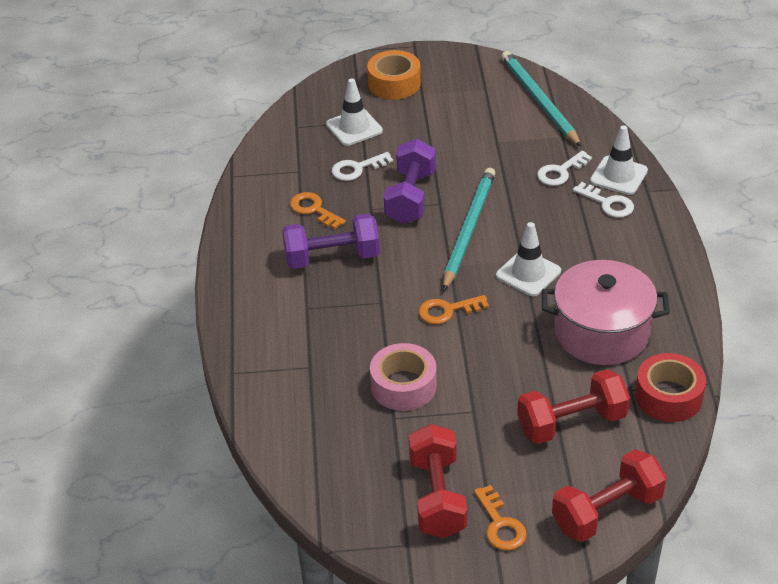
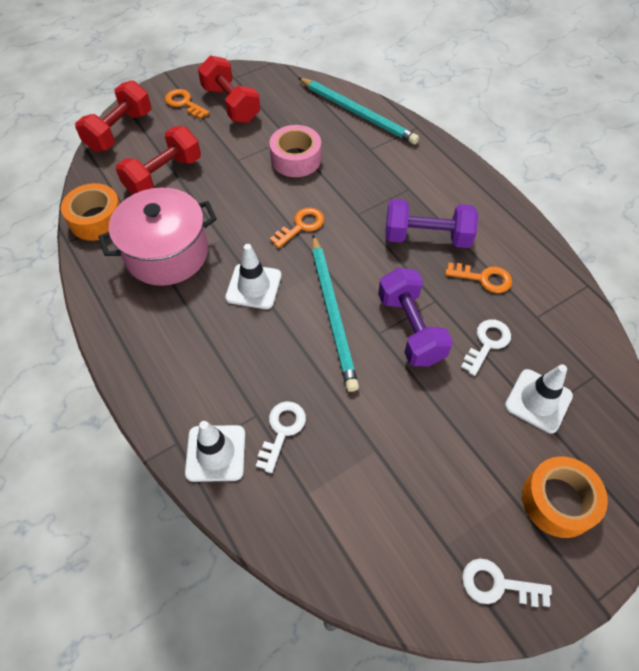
camera: 150 degrees right, 15 degrees up
(332, 257) = (427, 237): purple dumbbell -> purple dumbbell turned 45 degrees clockwise
(539, 100) = (367, 554): turquoise pencil -> turquoise pencil (357, 113)
(608, 203) = (213, 404): white key -> white key (498, 584)
(668, 396) = (97, 219): red tape -> orange tape

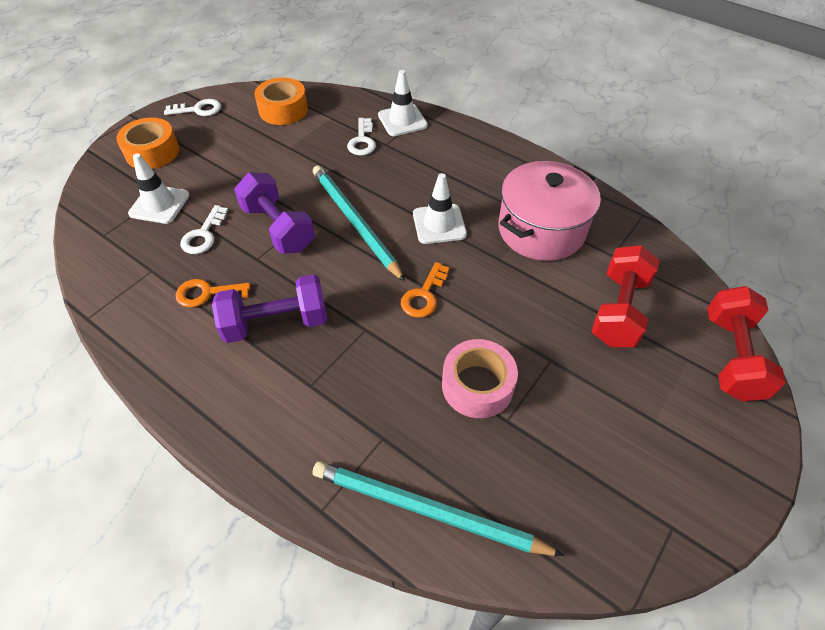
camera: 160 degrees right, 5 degrees down
(97, 219) = (638, 241): orange tape -> orange tape (283, 110)
(184, 103) = (697, 437): orange key -> none
(231, 104) = (630, 459): red dumbbell -> none

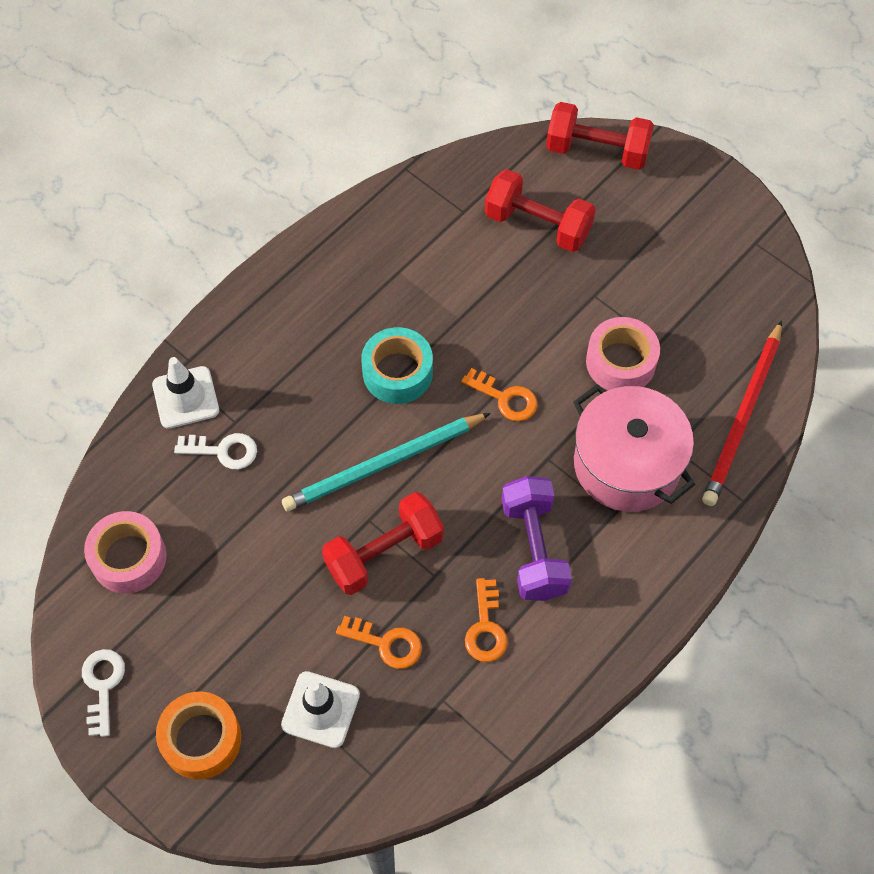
camera: 85 degrees left, 10 degrees up
(203, 235) = (386, 643): white key -> orange key
(278, 228) = (384, 553): purple dumbbell -> red dumbbell
(283, 110) = (128, 558): orange tape -> pink tape
(427, 510) = (743, 417): turquoise pencil -> red pencil
(439, 224) = (397, 372): white traffic cone -> turquoise tape
(541, 230) = (418, 270): pink pot -> pink pot (627, 464)

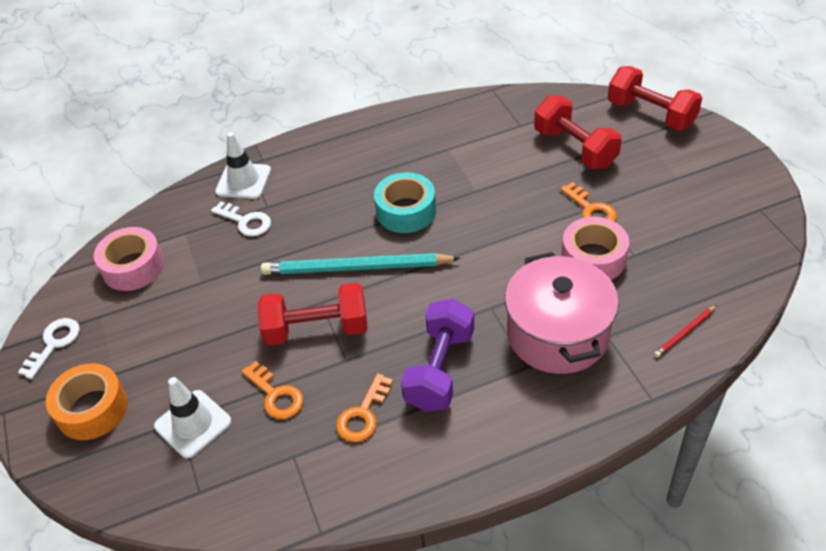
camera: 30 degrees right, 15 degrees down
(505, 398) = (480, 254): orange key -> orange key (591, 210)
(743, 417) = (684, 332): red pencil -> red pencil, size x0.43

